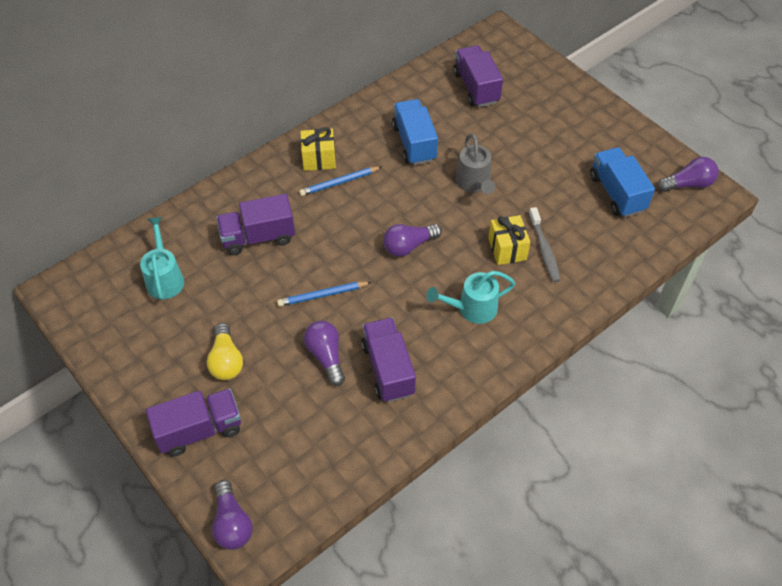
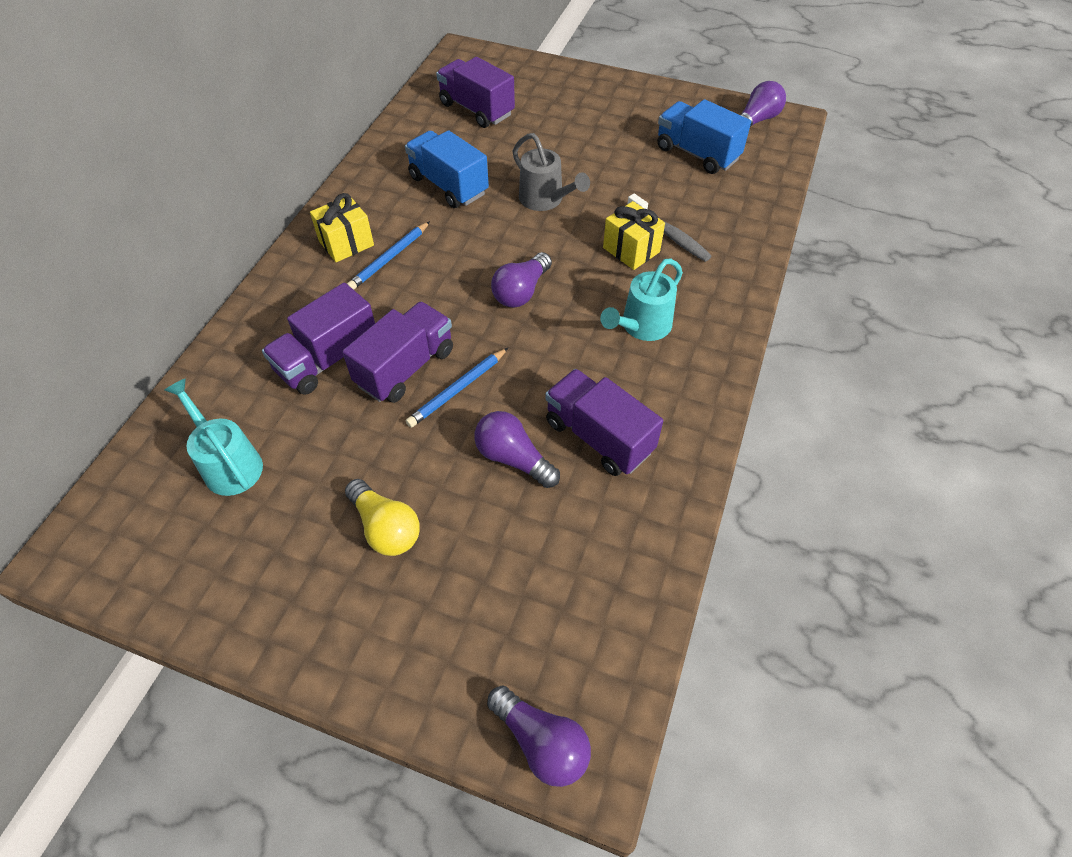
camera: 30 degrees left, 0 degrees up
(199, 430) = (409, 638): purple truck -> purple truck (405, 367)

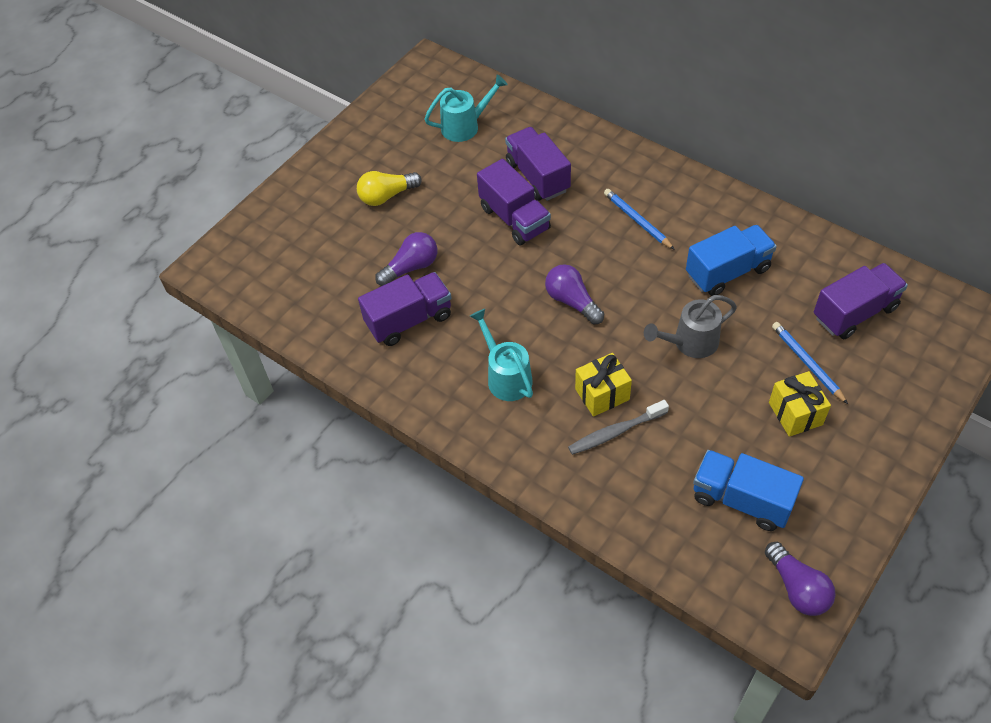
camera: 110 degrees right, 0 degrees up
(346, 243) = (663, 195): yellow gift -> yellow gift (795, 413)
(457, 390) = (483, 245): blue pencil -> blue pencil (807, 363)
(541, 742) = (227, 248): purple light bulb -> none
(697, 154) = (741, 500): blue truck -> blue truck turned 120 degrees counterclockwise

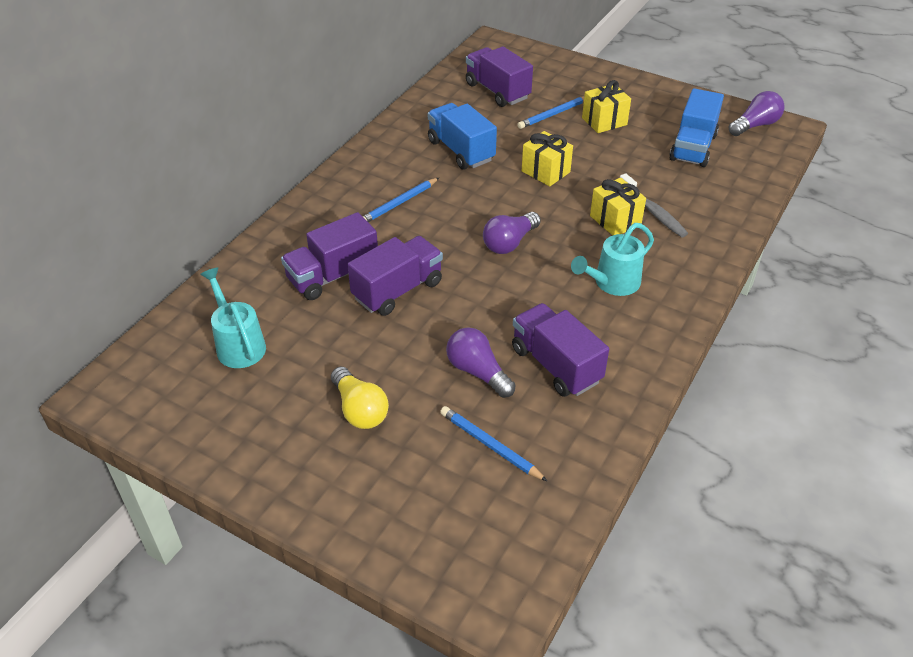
camera: 100 degrees left, 10 degrees down
(336, 270) = (490, 445): none -> blue pencil
(690, 343) = (545, 171): grey watering can -> yellow gift

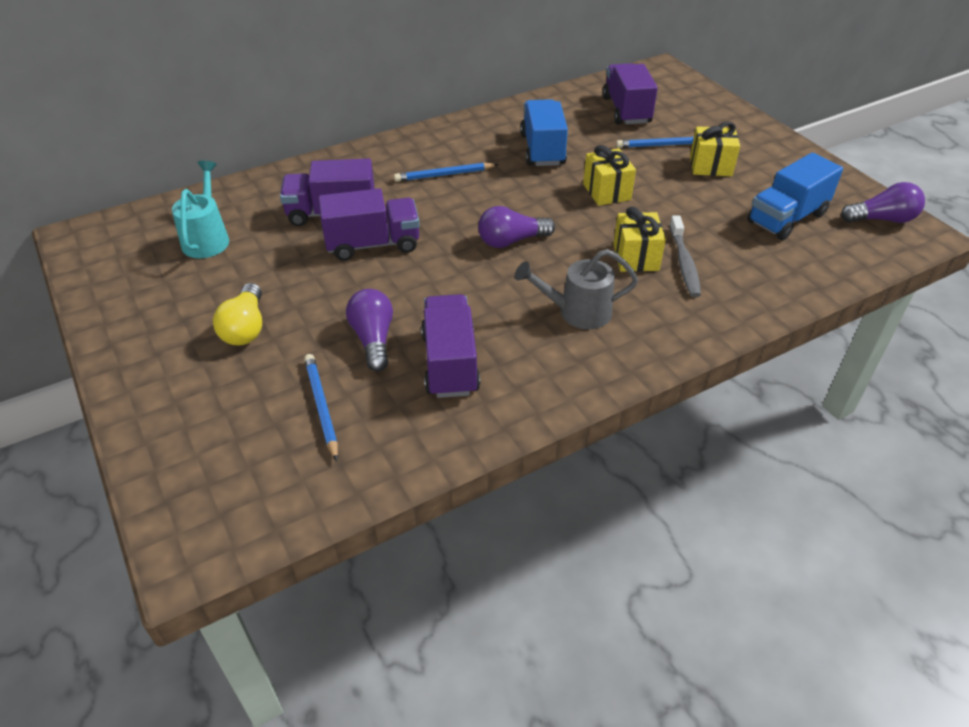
camera: 30 degrees right, 0 degrees up
(612, 283) = (576, 312): turquoise watering can -> grey watering can

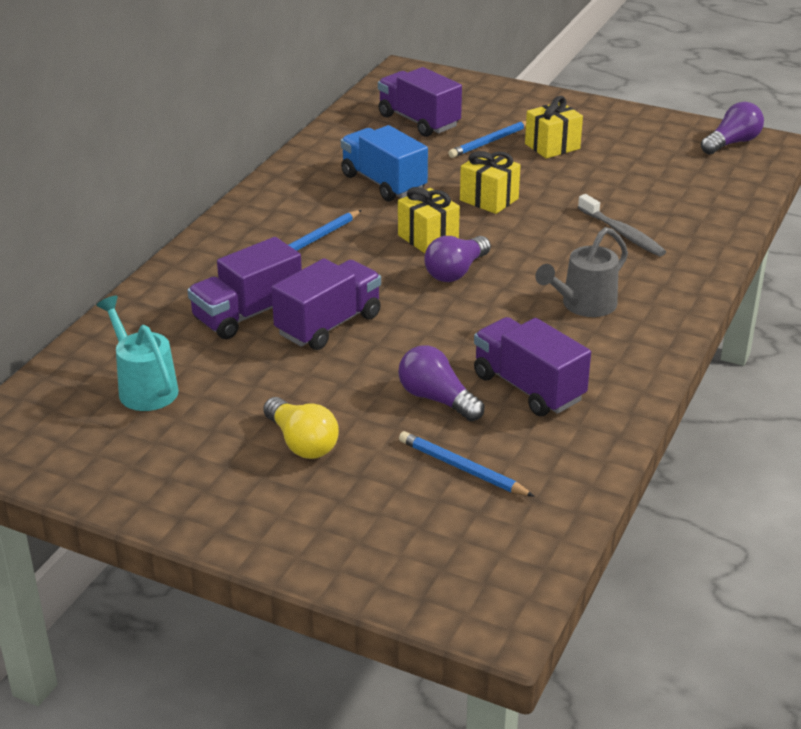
camera: 35 degrees left, 10 degrees down
(635, 257) = (578, 244): yellow gift -> yellow gift (428, 238)
(786, 218) = (661, 168): blue truck -> none

